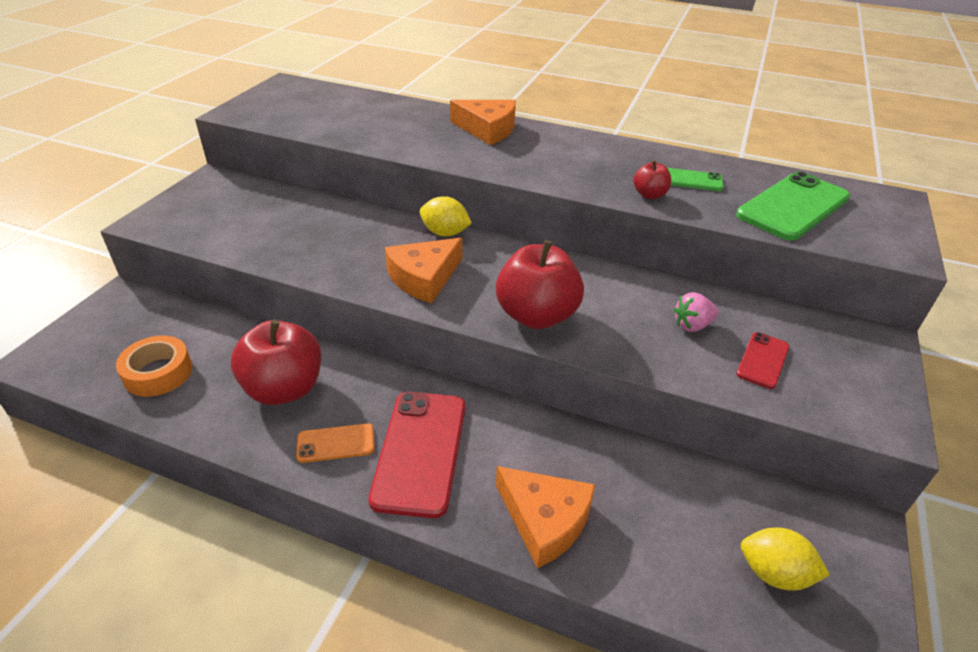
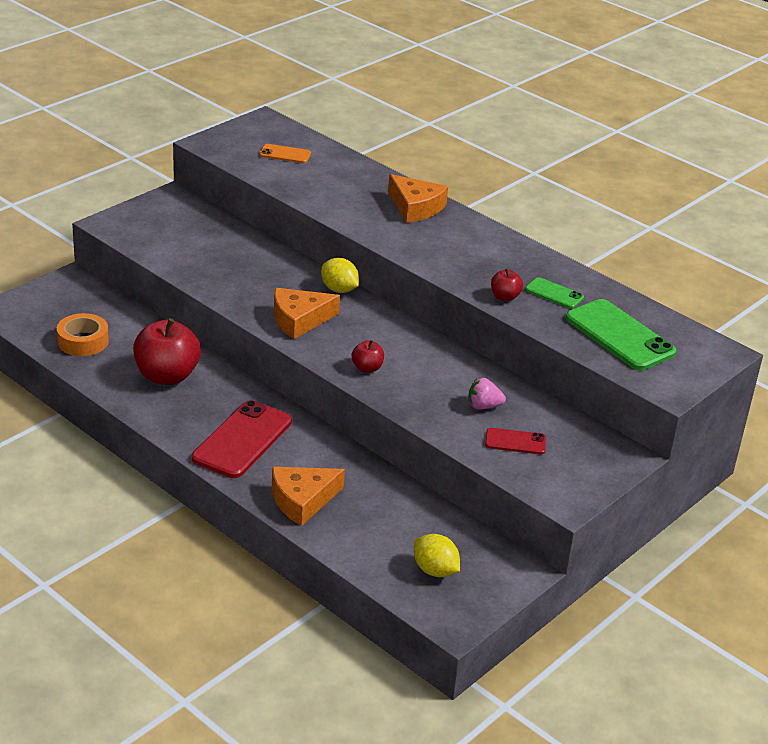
camera: 20 degrees right, 5 degrees down
(336, 443) = (187, 419): orange phone -> orange phone (285, 154)
(536, 316) = (367, 368): red apple -> red apple, size x0.48
(545, 520) = (302, 500): orange cheese -> orange cheese turned 90 degrees clockwise
(762, 360) = (515, 442): red phone -> red phone turned 45 degrees clockwise
(793, 207) = (619, 335): green phone -> green phone turned 75 degrees clockwise

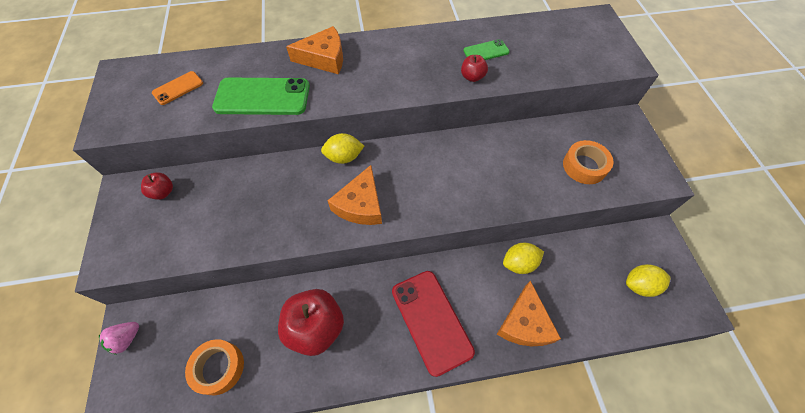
camera: 50 degrees left, 25 degrees up
(366, 475) = (519, 263): none -> yellow lemon
(367, 368) = (450, 199): red apple -> red apple (163, 192)
(483, 406) = (536, 159): pink strawberry -> pink strawberry (126, 339)
(515, 442) = (584, 166): red phone -> orange tape
(619, 335) = (554, 49): green phone -> green phone (262, 97)

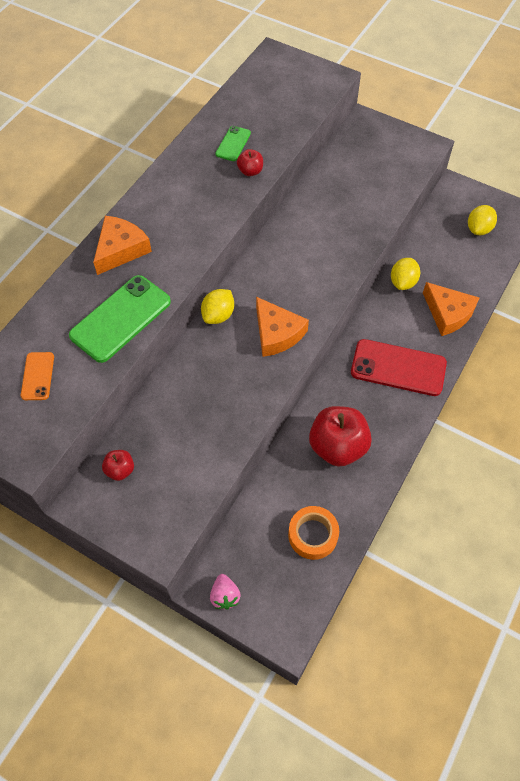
camera: 50 degrees left, 0 degrees up
(584, 166) = (377, 177): orange tape -> none

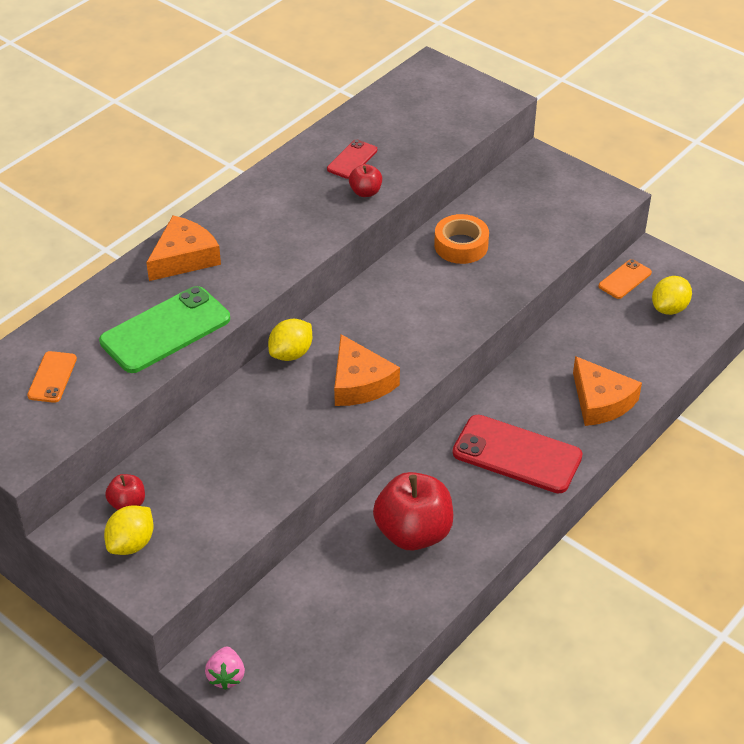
camera: 10 degrees right, 15 degrees down
(233, 144) = (352, 160): green phone -> red phone
(313, 535) = (355, 626): orange tape -> orange tape (461, 245)
(403, 282) = (550, 357): yellow lemon -> yellow lemon (131, 544)
(441, 209) = (625, 279): none -> orange phone

